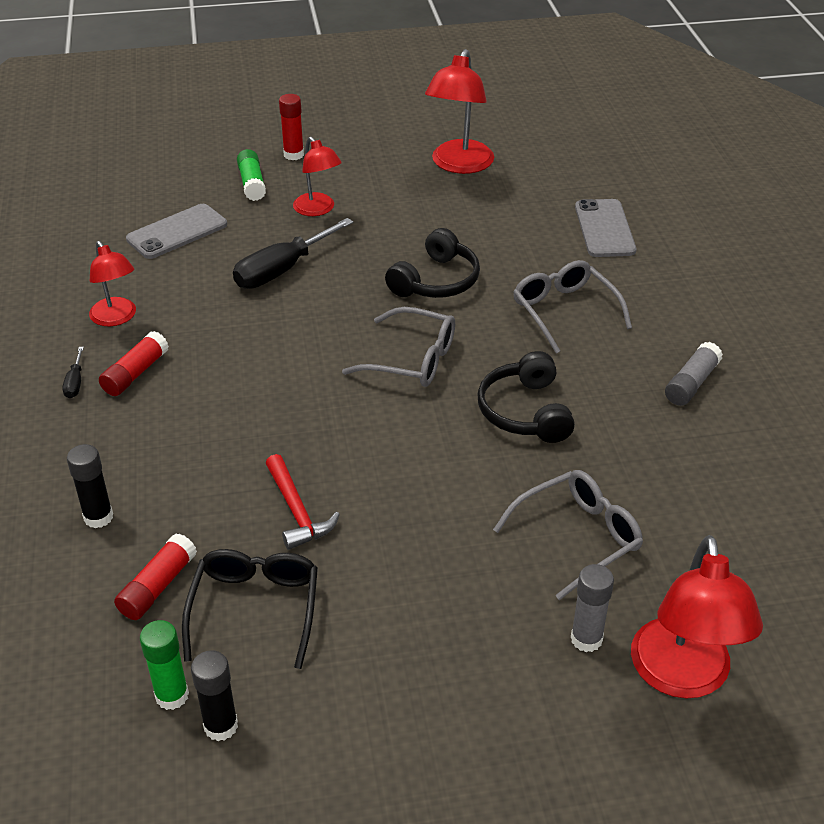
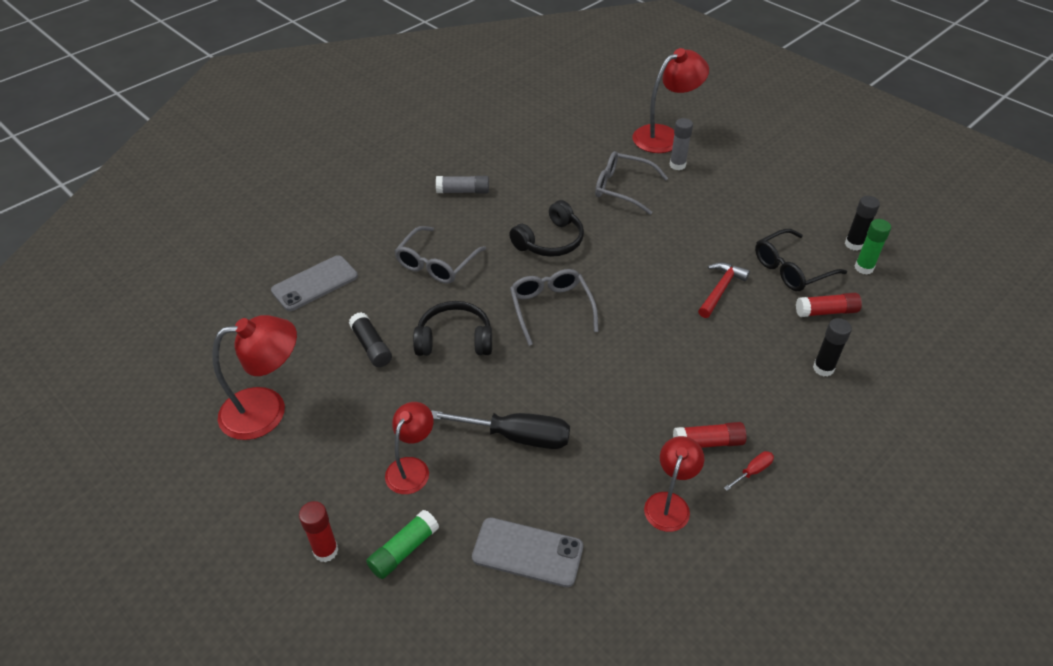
camera: 125 degrees left, 5 degrees up
(75, 383) = (752, 471): black screwdriver -> red screwdriver
(479, 233) = (371, 346): none -> black glue stick

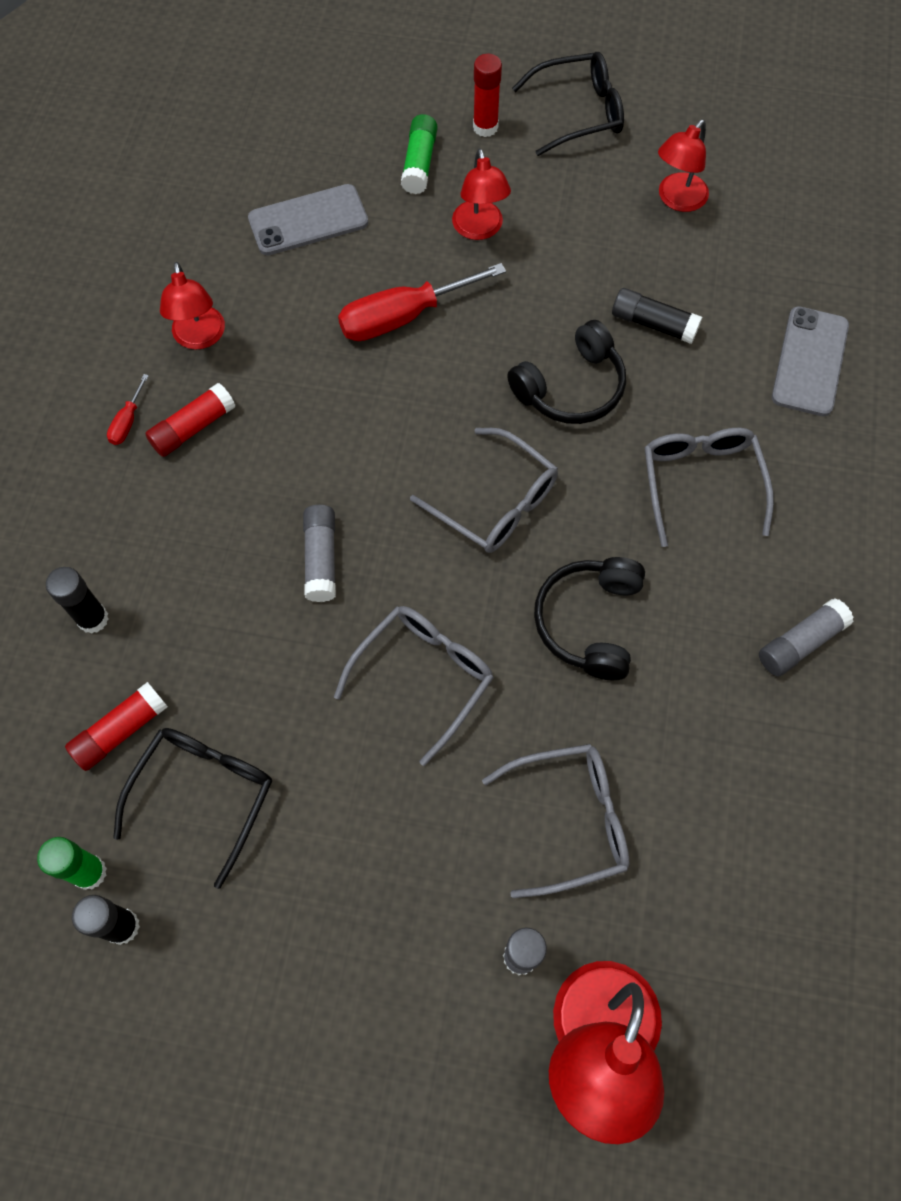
camera: 145 degrees right, 20 degrees up
(248, 518) = (579, 113): none -> black glasses
(267, 410) = (677, 200): red lamp -> red lamp, size x0.63
(517, 436) = (403, 317): black screwdriver -> red screwdriver
(650, 260) = (423, 677): none -> grey glasses
(669, 332) = (321, 558): none -> grey glue stick
(720, 289) = (291, 680): red hammer -> none

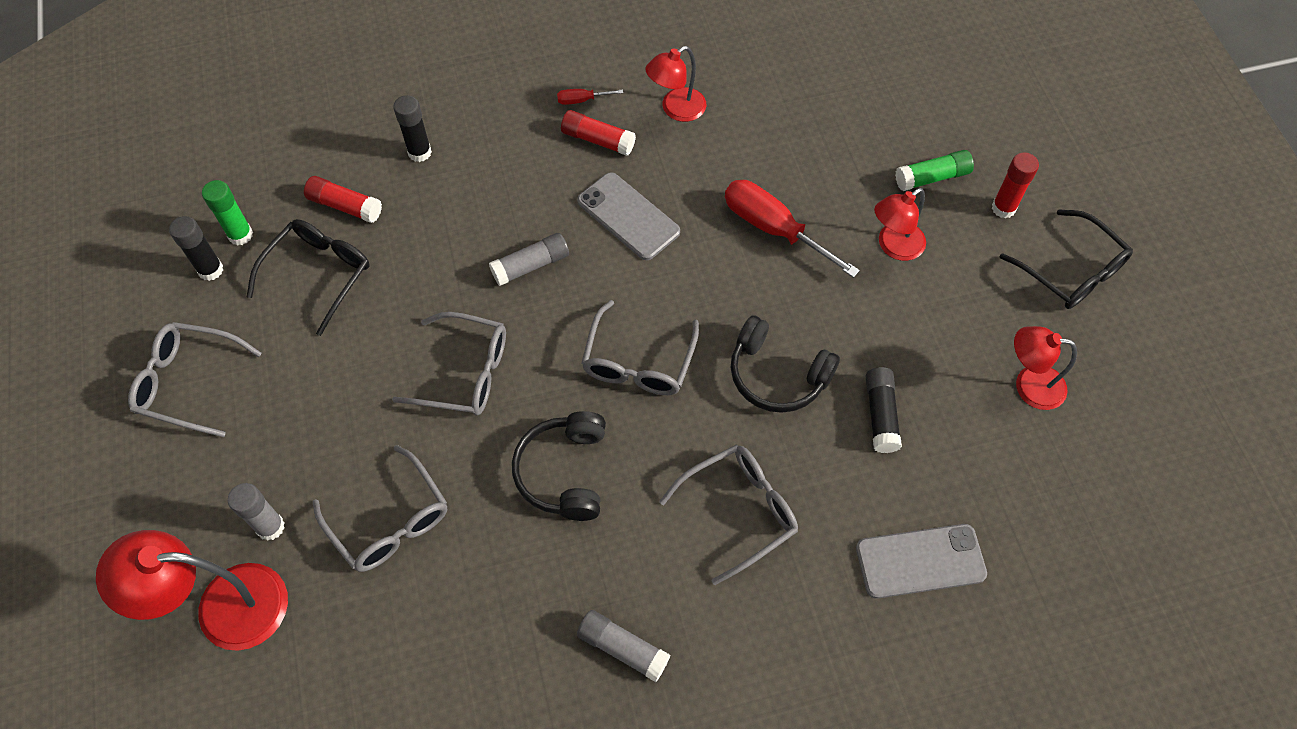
camera: 65 degrees right, 5 degrees down
(204, 794) = (319, 274): black glasses -> black glasses turned 60 degrees counterclockwise
(277, 1002) = (188, 383): none -> grey glasses
(308, 221) = (824, 128): grey phone -> grey phone (628, 216)
(590, 622) = (564, 472): black headphones -> black headphones turned 75 degrees counterclockwise

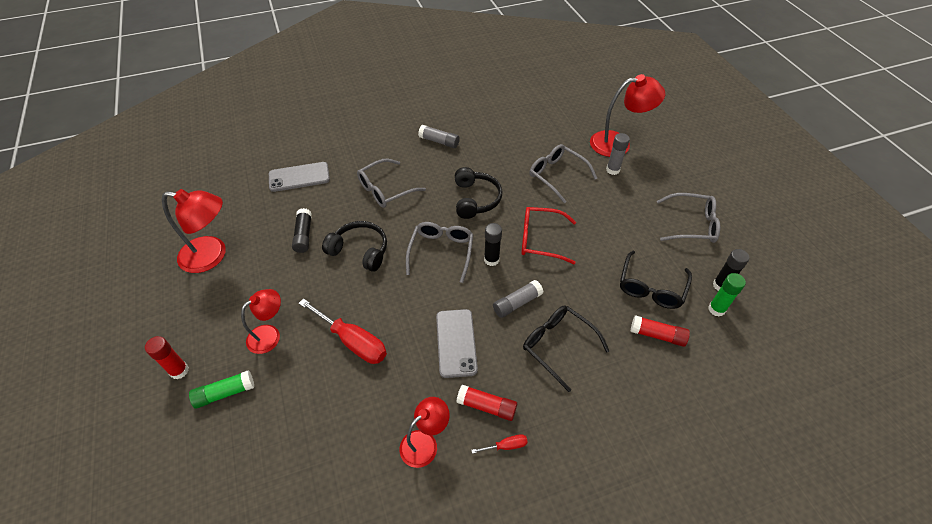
camera: 175 degrees right, 10 degrees down
(419, 152) = (622, 383): black glue stick -> black glue stick (491, 260)
(465, 373) = (540, 239): grey glasses -> red glasses
(628, 216) = (456, 343): grey phone -> grey phone turned 45 degrees clockwise
(1029, 385) = (212, 256): red lamp -> red lamp, size x1.58
(1071, 271) = (152, 326): black glasses -> black glasses (558, 346)

